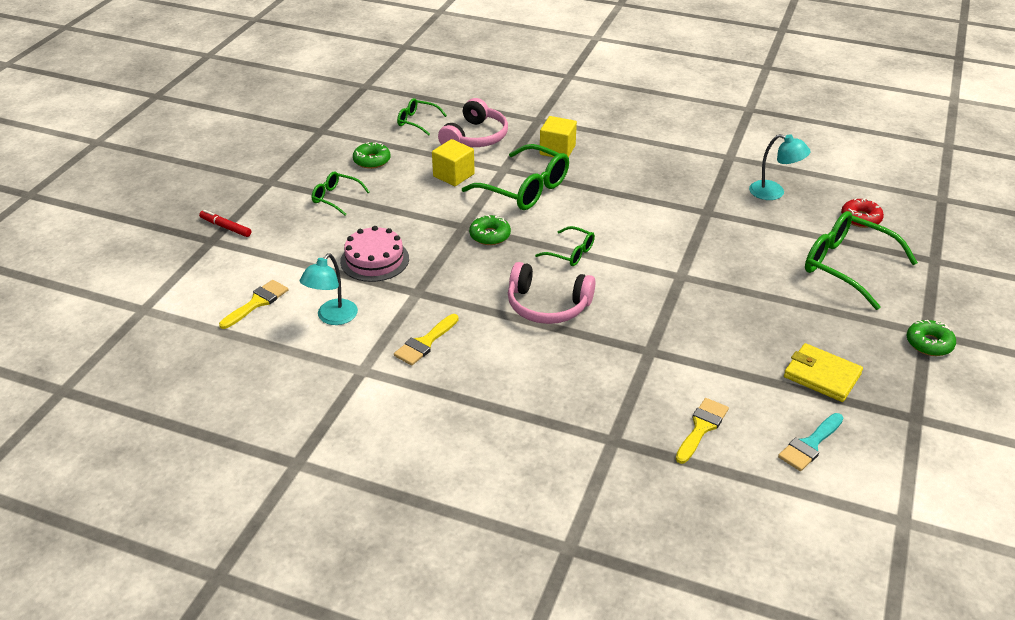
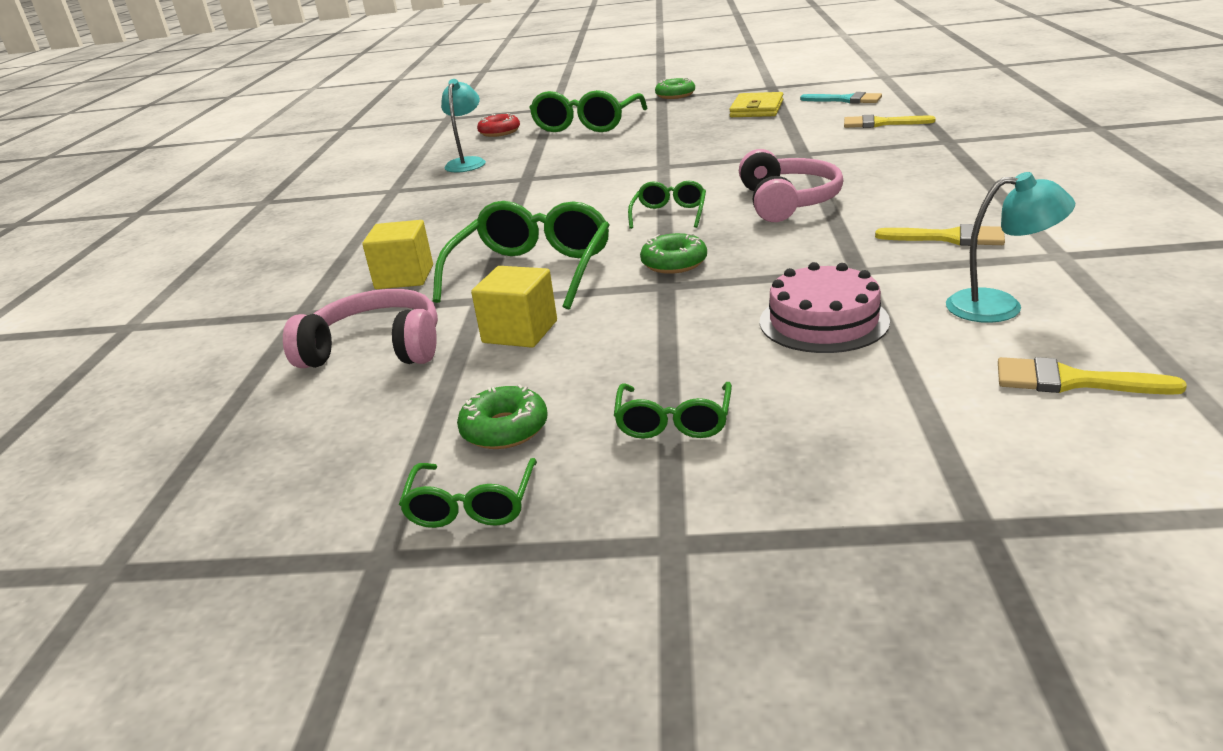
camera: 105 degrees left, 10 degrees down
(226, 227) = (913, 528): red marker -> none
(417, 121) = (317, 428): green glasses -> green glasses (471, 506)

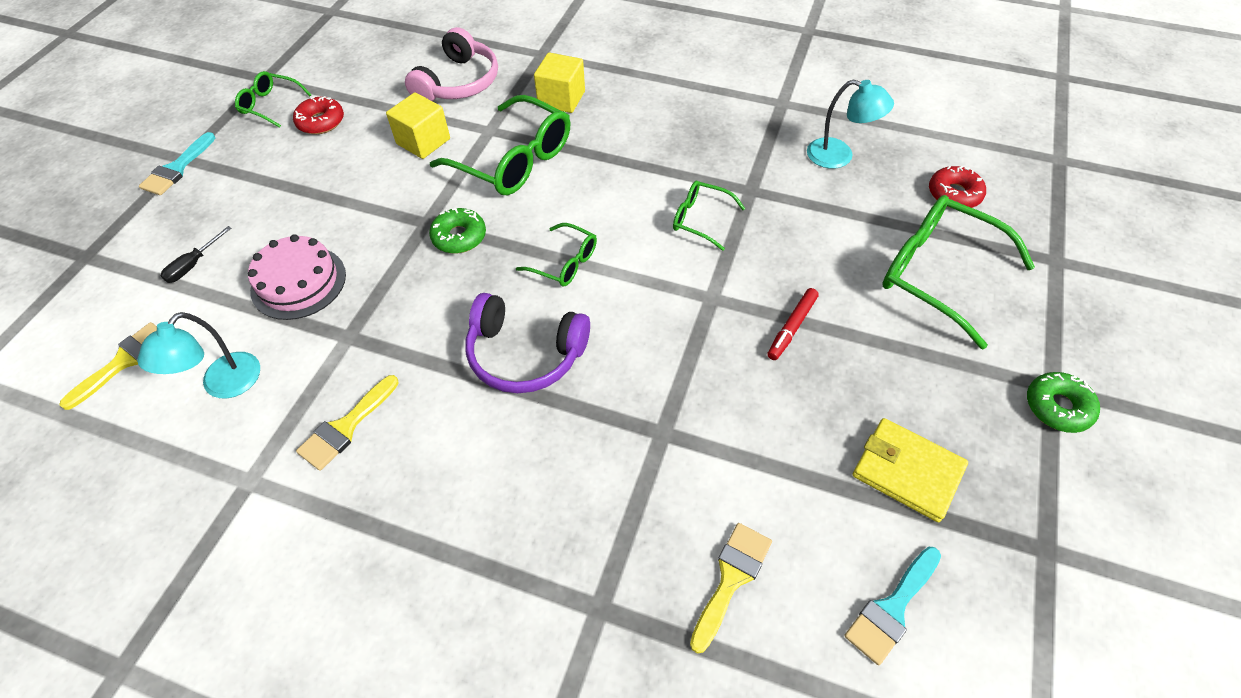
camera: 105 degrees right, 25 degrees up
(504, 429) = (321, 122): green donut -> red donut
(671, 144) = (792, 327): none -> red marker
(673, 422) = (264, 181): green glasses -> green glasses (700, 219)
(703, 535) = (177, 168): none -> turquoise brush
(787, 202) = (525, 354): pink headphones -> purple headphones
(878, 406) = (193, 265): none -> black screwdriver

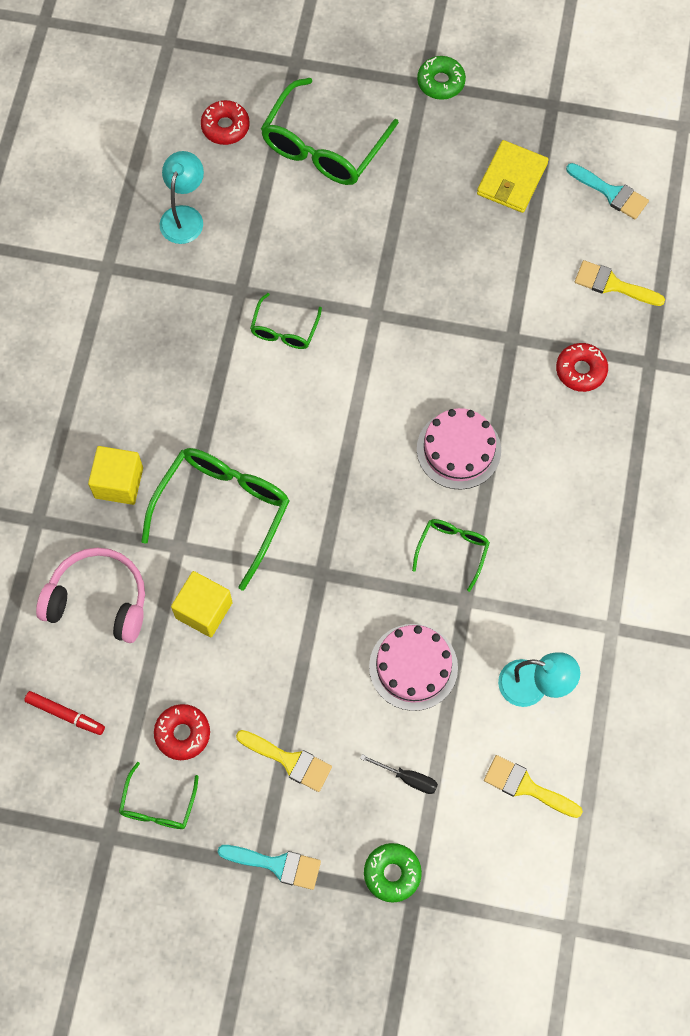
camera: 100 degrees left, 15 degrees up
(346, 427) = (552, 570): yellow brush -> yellow brush (289, 761)
(459, 237) = (336, 537): green donut -> green donut (392, 873)
(525, 354) = (458, 449): purple headphones -> pink cake
(565, 263) = (354, 436): green glasses -> green glasses (452, 550)
(602, 508) = (580, 370): none -> red donut
(792, 327) = (397, 252): red marker -> red marker (65, 714)

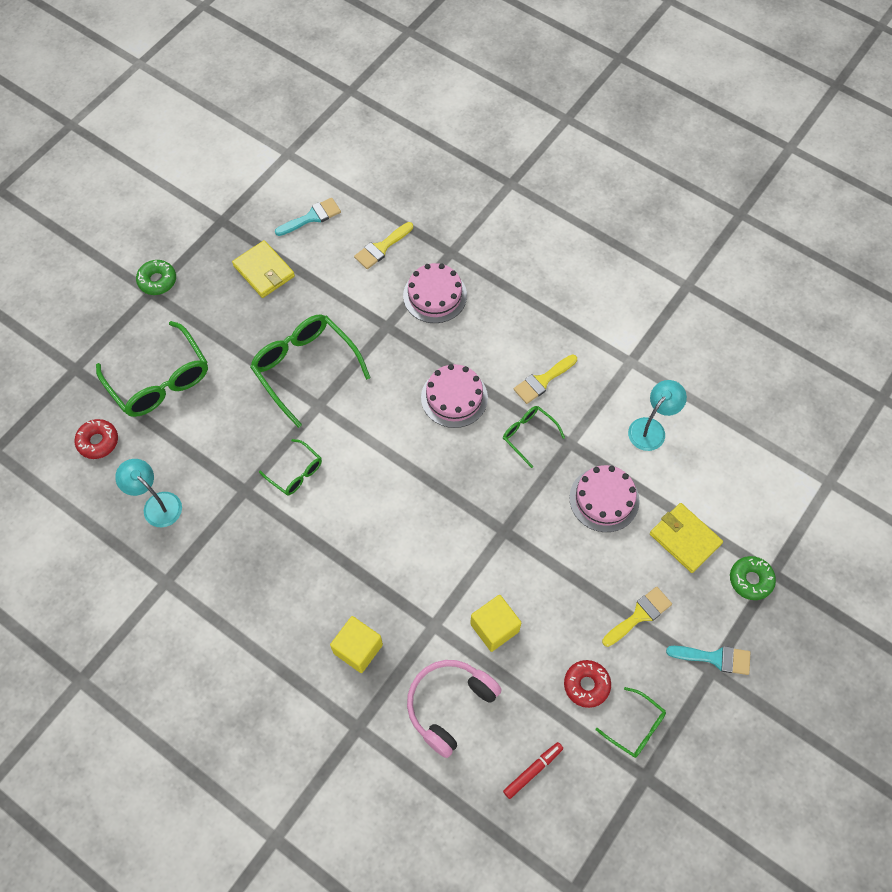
camera: 65 degrees left, 5 degrees down
(223, 510) = (420, 579): green glasses -> green glasses (305, 367)
(276, 865) = (715, 658): turquoise brush -> turquoise brush turned 60 degrees clockwise
(408, 778) = (685, 539): black screwdriver -> yellow wallet
(526, 787) = (721, 465): yellow brush -> yellow brush (542, 380)
(580, 370) = (435, 295): red donut -> pink cake

